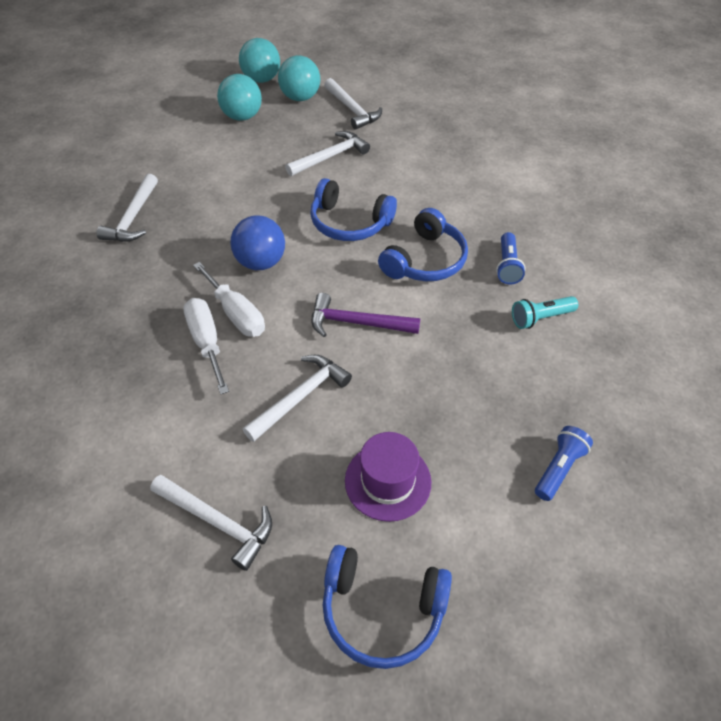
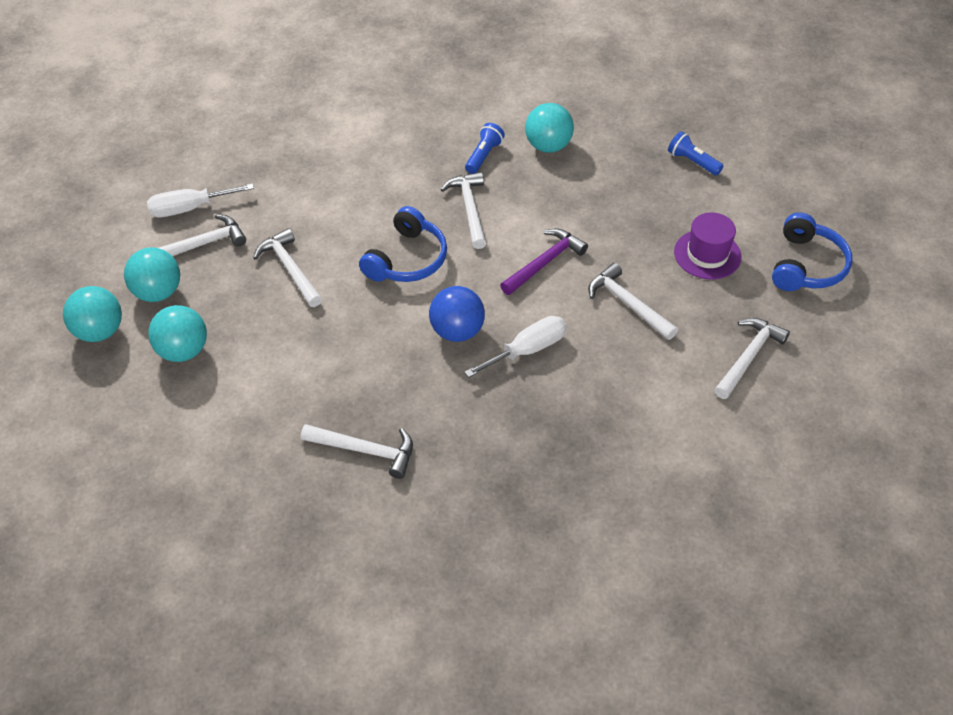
camera: 85 degrees left, 0 degrees up
(207, 342) = (563, 372): white screwdriver -> white screwdriver (189, 208)
(356, 323) = (545, 262): purple hammer -> purple hammer turned 150 degrees counterclockwise
(425, 260) = (469, 208): blue headphones -> white hammer
(507, 266) = (483, 156): blue flashlight -> blue flashlight turned 75 degrees counterclockwise
(540, 318) = (548, 146): turquoise flashlight -> turquoise ball

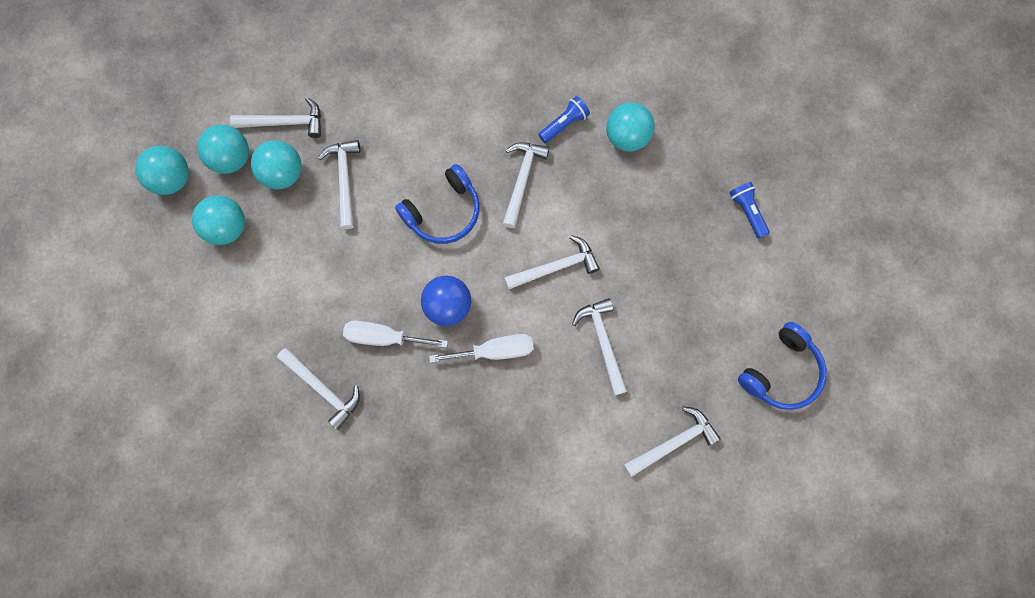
camera: 25 degrees right, 25 degrees up
(189, 208) = (292, 78): white screwdriver -> white screwdriver (384, 337)
(221, 286) = (283, 174): none -> turquoise ball
(545, 262) = (556, 267): purple hammer -> white hammer
(707, 254) = (700, 321): purple hat -> none

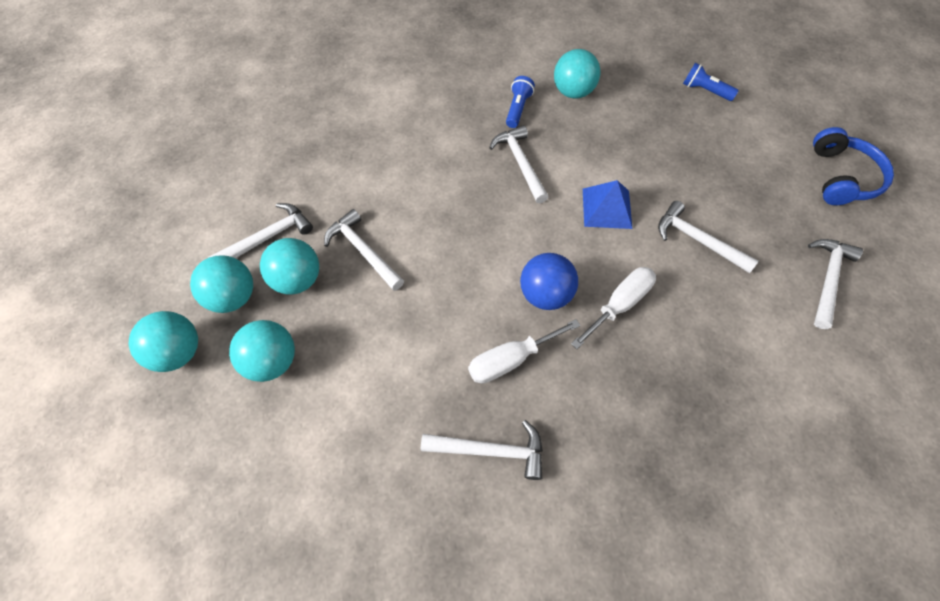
camera: 35 degrees left, 15 degrees down
(443, 212) = (475, 224): blue headphones -> none
(556, 267) = (607, 208): white hammer -> blue pyramid

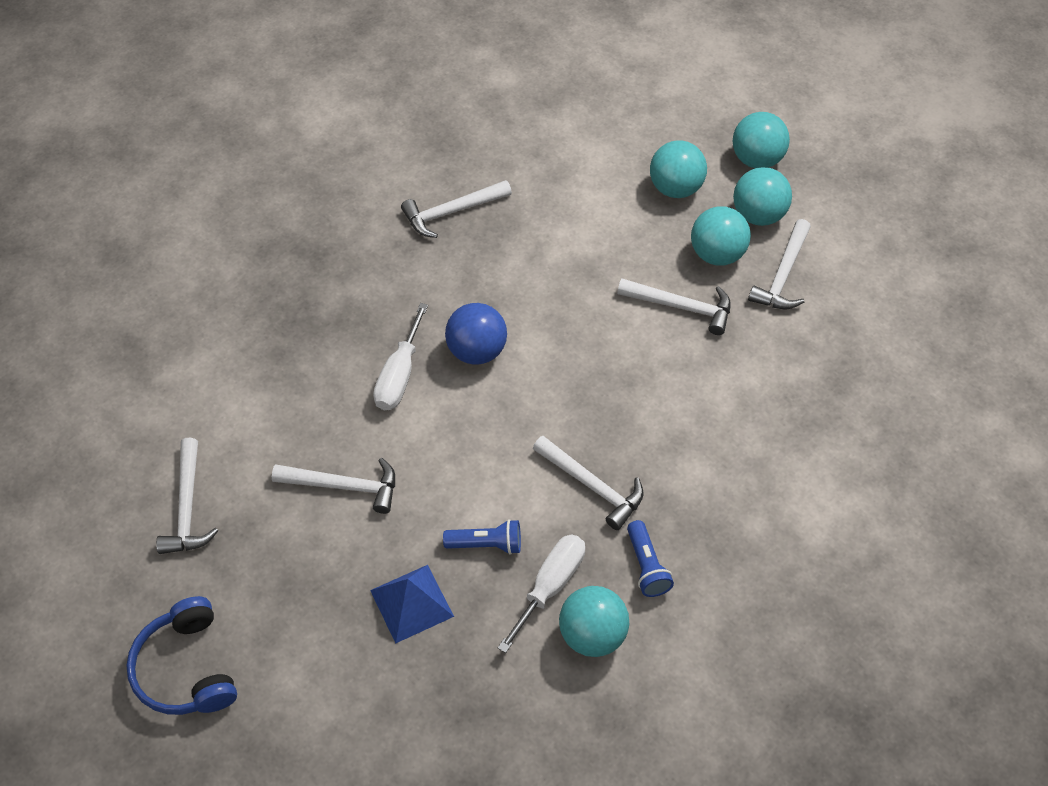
camera: 150 degrees right, 5 degrees down
(510, 360) = (475, 281): white screwdriver -> white screwdriver (550, 586)
(607, 208) = (461, 476): blue pyramid -> blue pyramid (411, 603)
(705, 91) = (410, 738): blue flashlight -> blue flashlight (486, 544)

